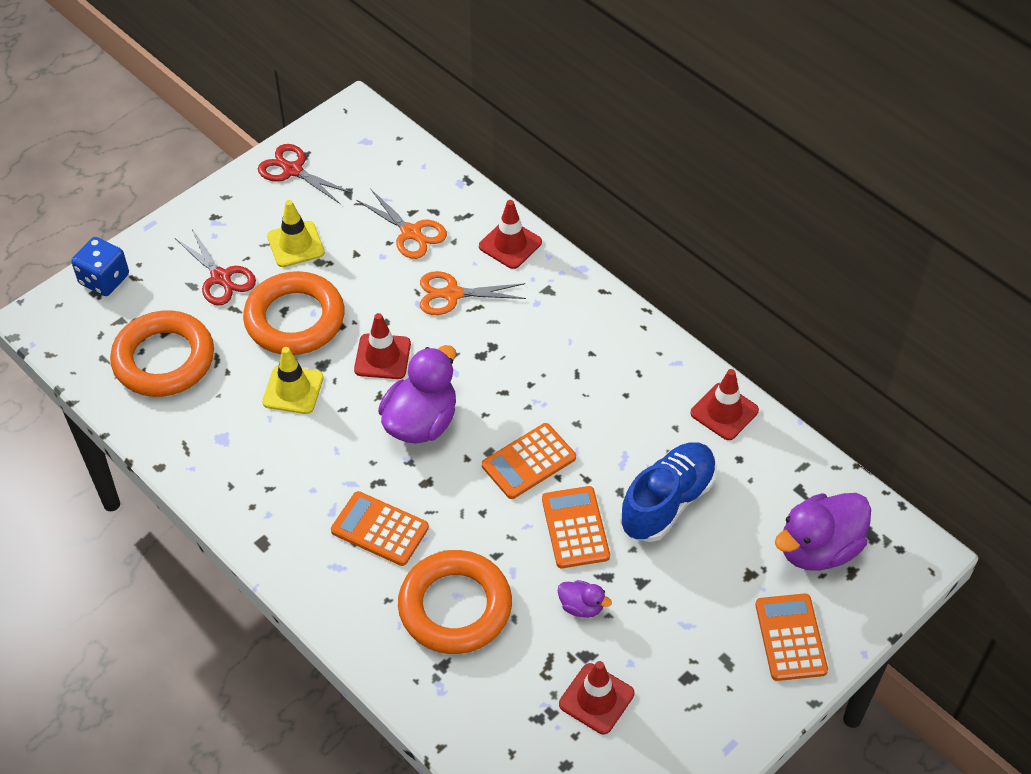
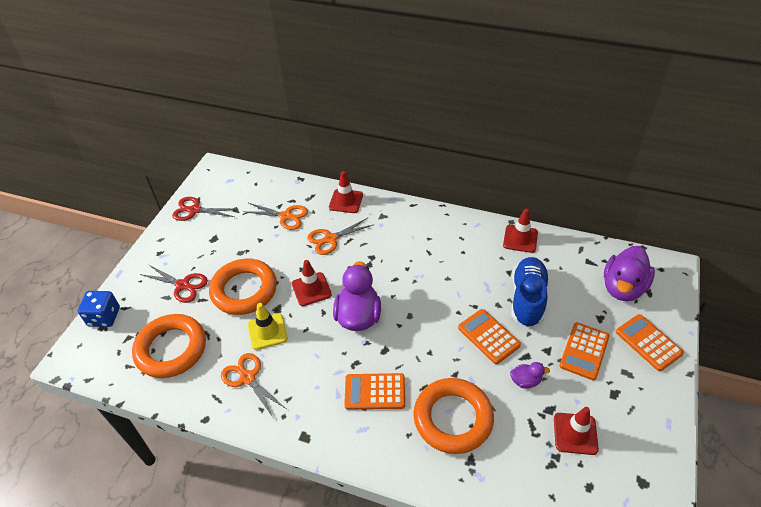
camera: 25 degrees left, 5 degrees down
(235, 439) = (248, 378): none -> orange scissors
(295, 244) = (220, 248): yellow traffic cone -> none
(529, 462) = (436, 311): orange calculator -> orange calculator (584, 351)

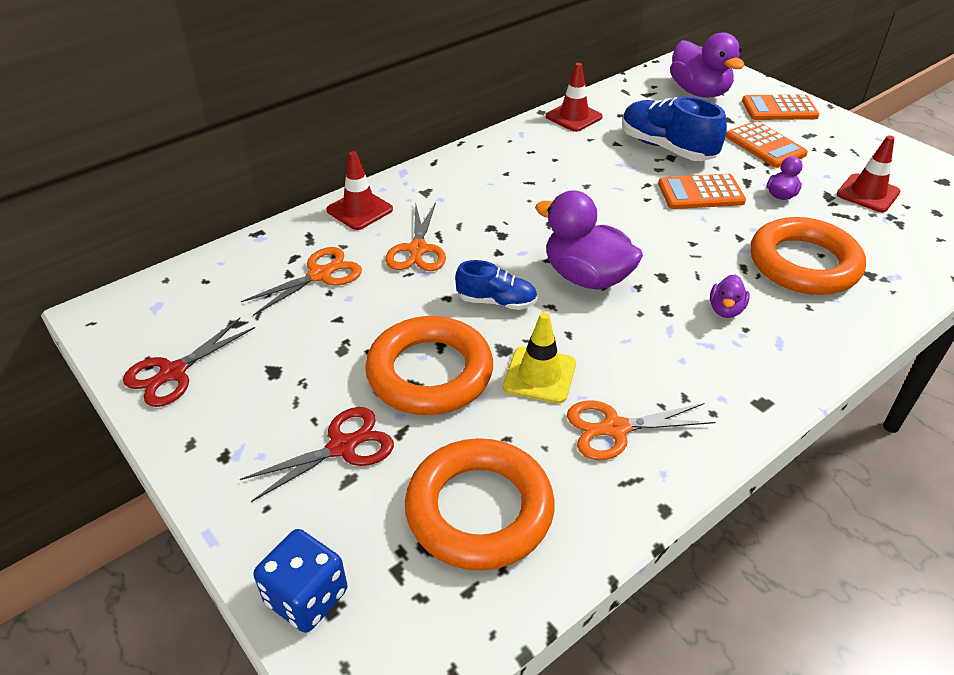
camera: 60 degrees left, 5 degrees down
(311, 289) = (497, 301): red traffic cone -> blue shoe
(375, 392) = (725, 310): orange calculator -> purple duck

